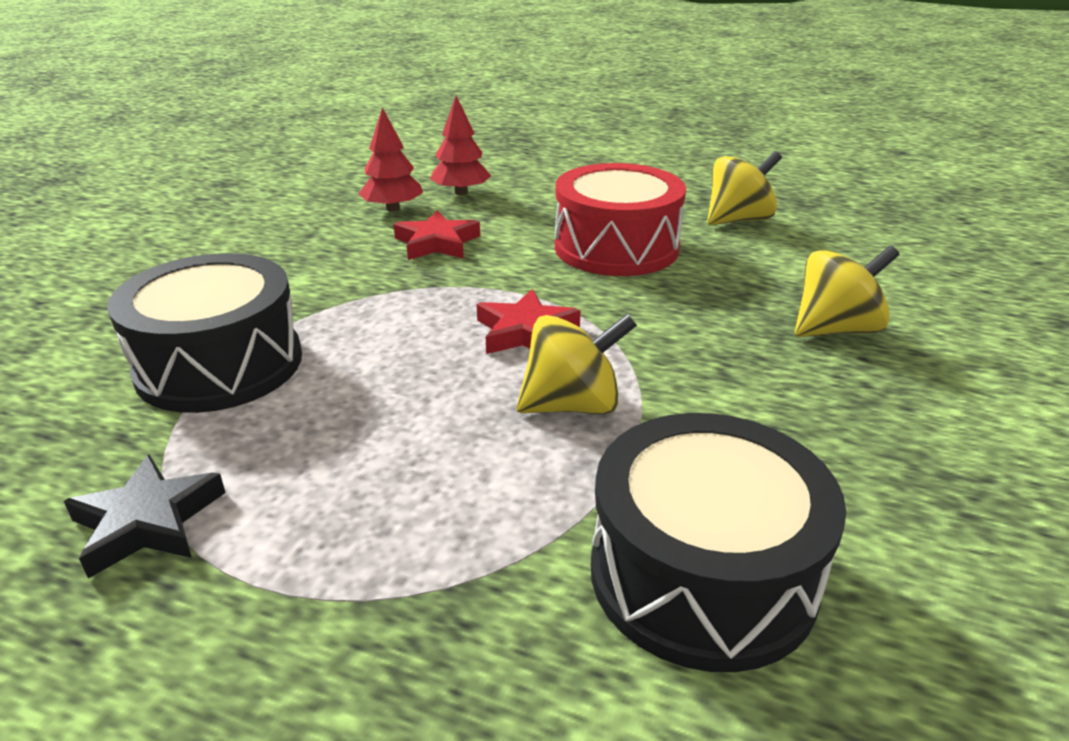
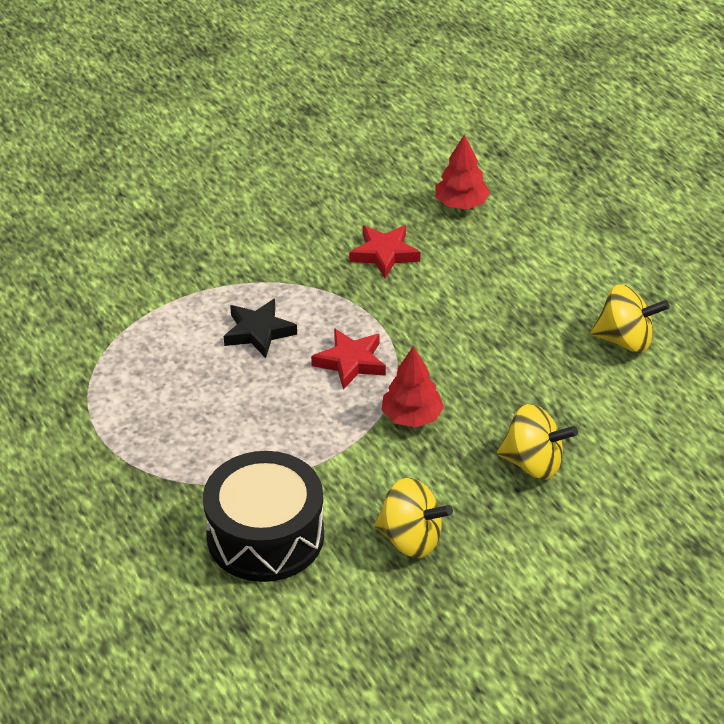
camera: 40 degrees right, 10 degrees up
(148, 522) = (79, 379): black star -> black star (258, 332)
(220, 364) = (174, 297): black drum -> none
(392, 208) = (393, 200): red tree -> red tree (411, 417)
(573, 405) = (316, 425): yellow spinning top -> yellow spinning top (411, 539)
(616, 247) = (496, 321): red drum -> none

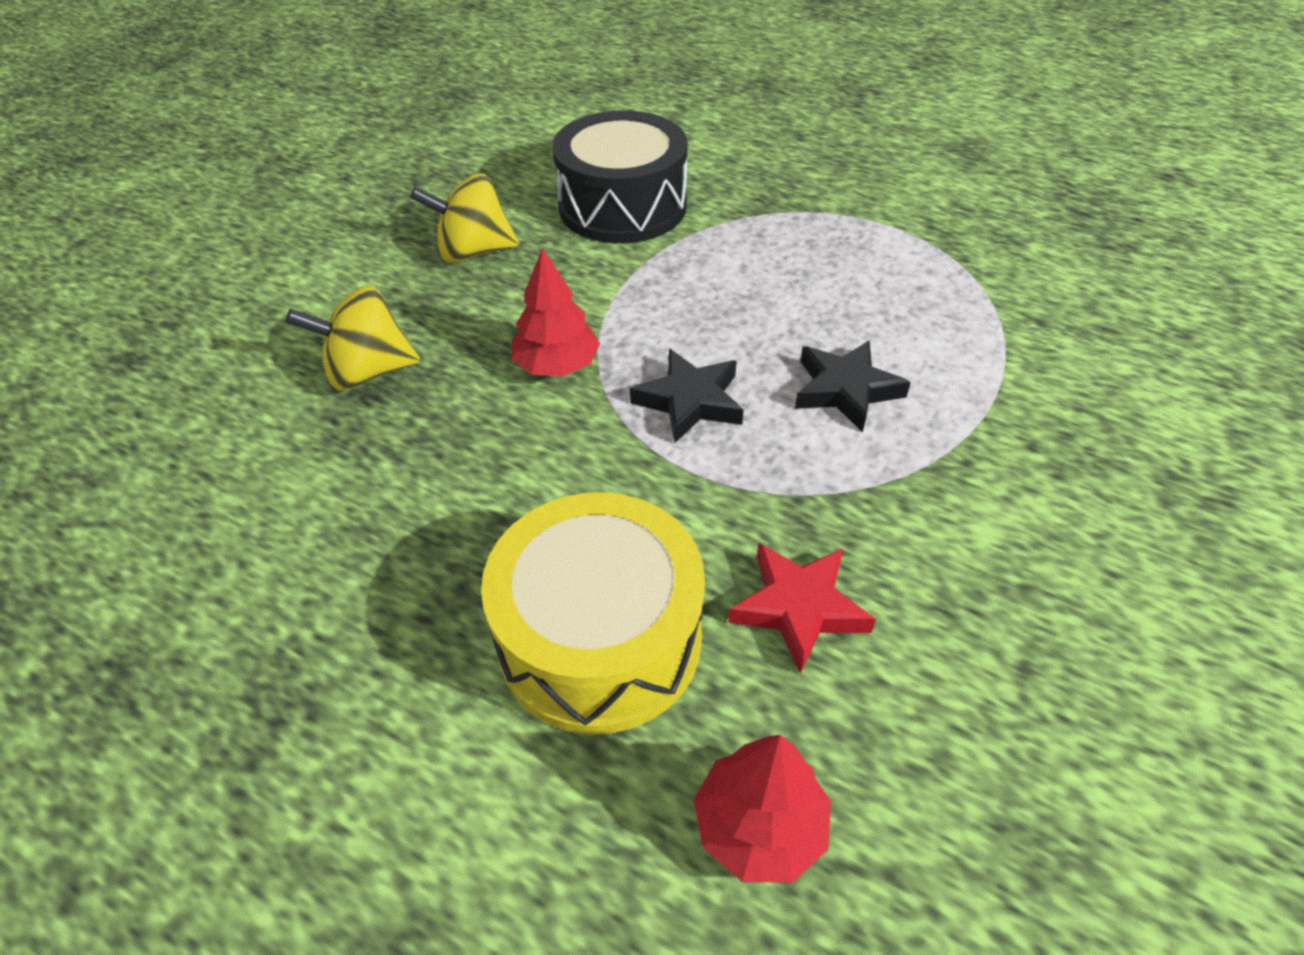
camera: 150 degrees right, 5 degrees up
(350, 362) = (690, 401): red star -> black star
(481, 277) = (600, 638): none -> yellow drum
(625, 340) = (282, 622): yellow spinning top -> none

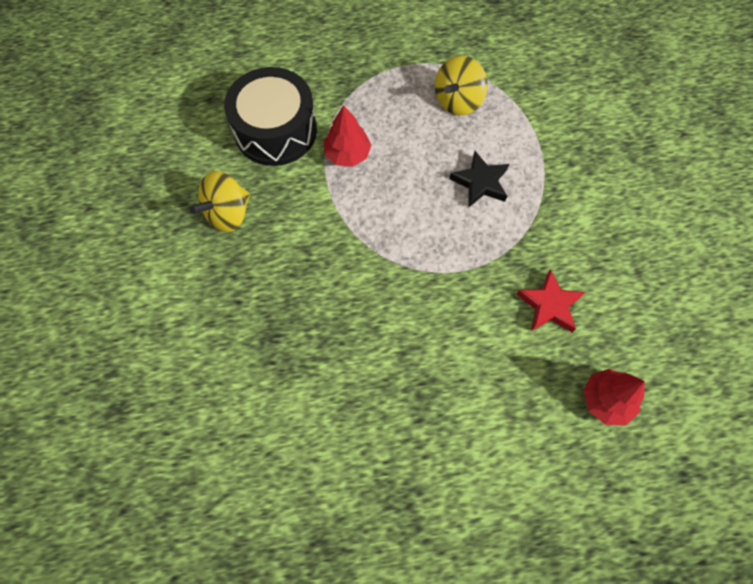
camera: 40 degrees left, 20 degrees up
(368, 372) = (257, 324): yellow spinning top -> yellow spinning top (457, 101)
(557, 366) = (345, 256): red tree -> red tree (347, 154)
(600, 638) = (492, 374): yellow drum -> none
(690, 401) = (422, 234): black star -> none

